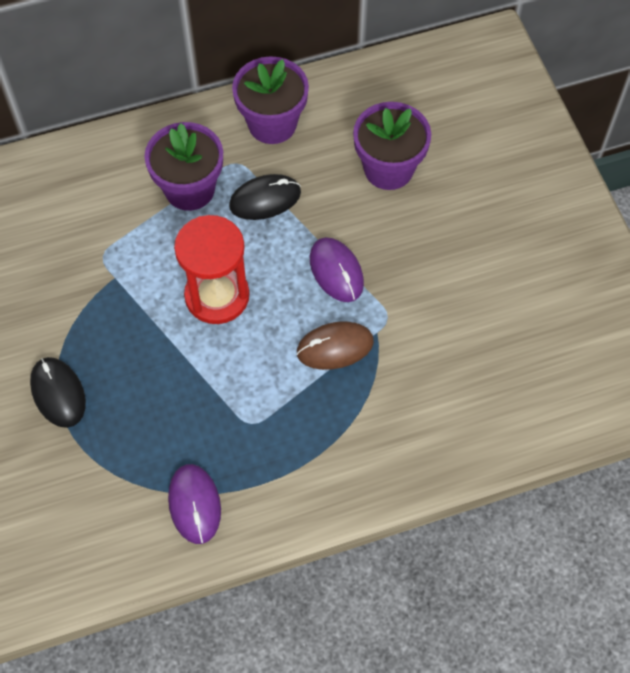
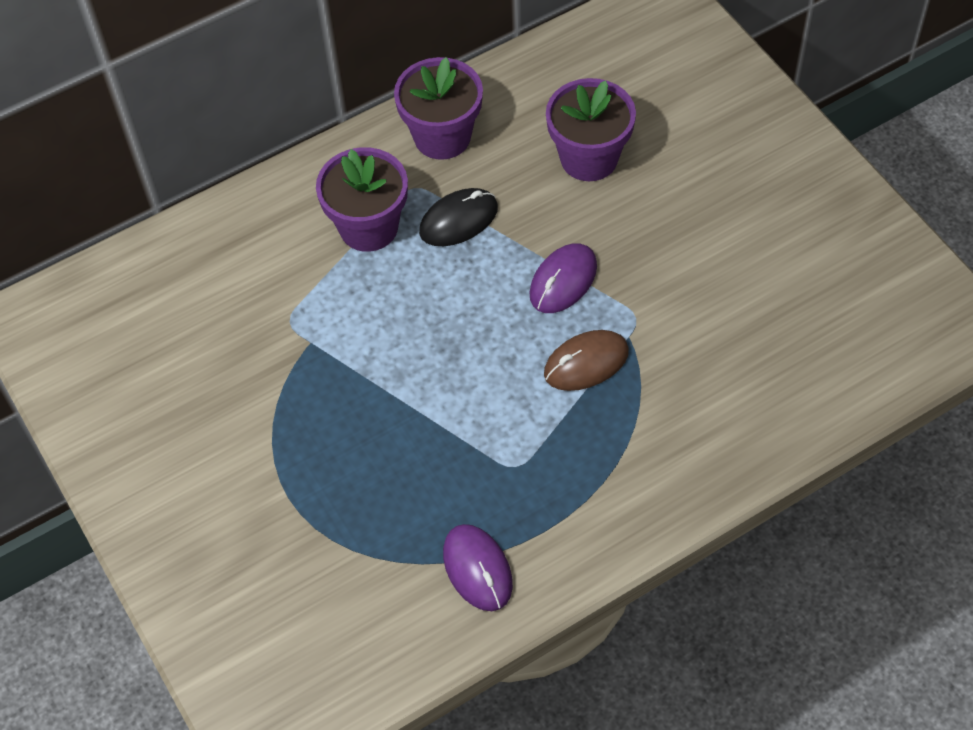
camera: 10 degrees left, 5 degrees down
(58, 393) = (283, 483): black mouse -> none
(217, 296) = (435, 336): red hourglass -> none
(336, 271) = (563, 281): purple mouse -> purple mouse turned 75 degrees clockwise

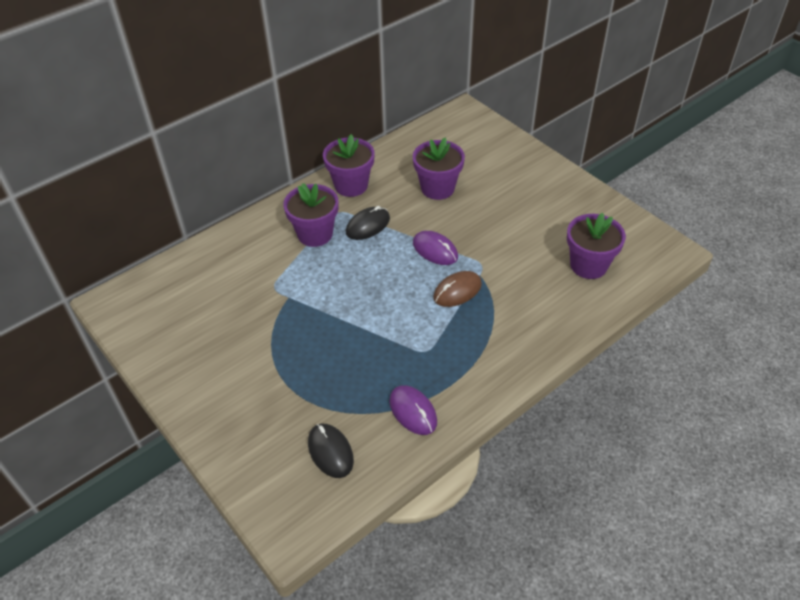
camera: 10 degrees left, 10 degrees down
(341, 620) = (330, 451): none -> black mouse
(563, 281) = (435, 250): purple mouse -> purple mouse turned 75 degrees counterclockwise
(816, 339) = (588, 265): none -> purple flower pot

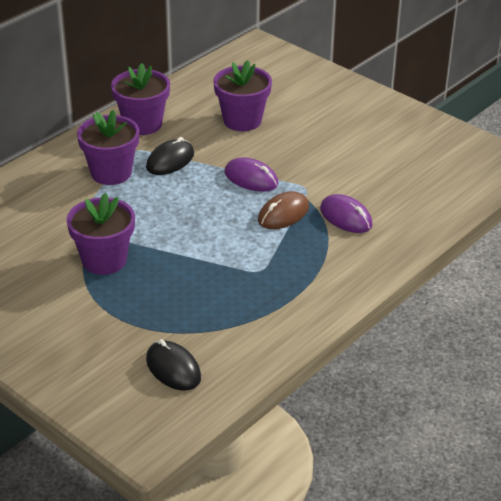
camera: 10 degrees left, 10 degrees down
(413, 411) = (256, 325): purple mouse -> purple mouse (346, 217)
(588, 265) = (422, 180): purple flower pot -> purple flower pot (104, 260)

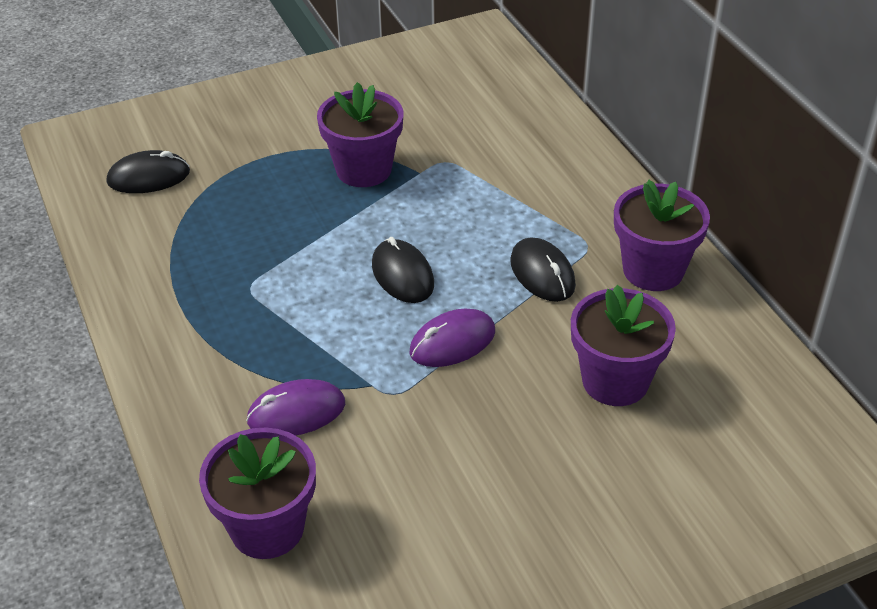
camera: 115 degrees right, 5 degrees up
(111, 173) = (542, 213): purple flower pot -> purple flower pot (267, 528)
(205, 212) = (402, 275): none -> black mouse
(283, 214) = (348, 348): brown mouse -> none

